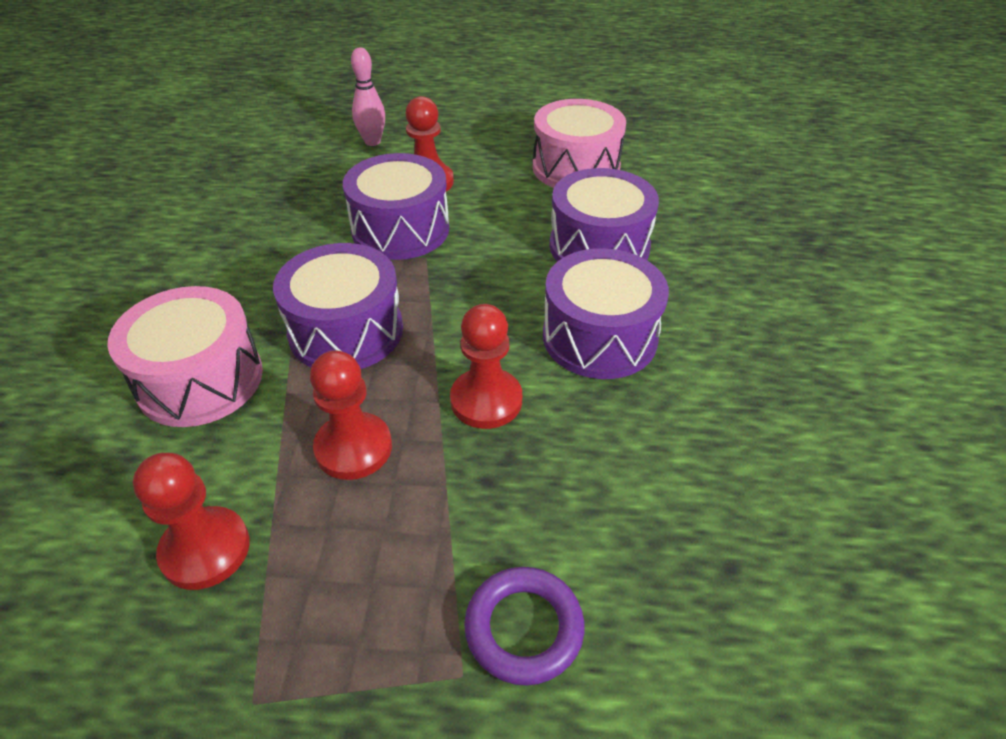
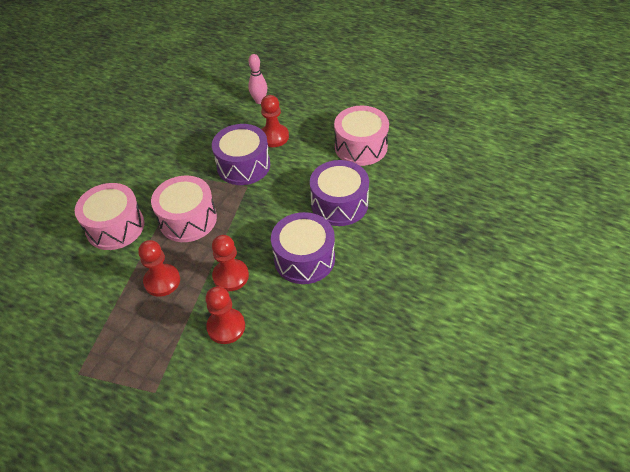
camera: 25 degrees right, 5 degrees up
(205, 549) = (86, 307): red pawn -> red pawn (226, 327)
(346, 331) = (188, 219): purple drum -> pink drum
(524, 628) = (187, 383): purple ring -> none

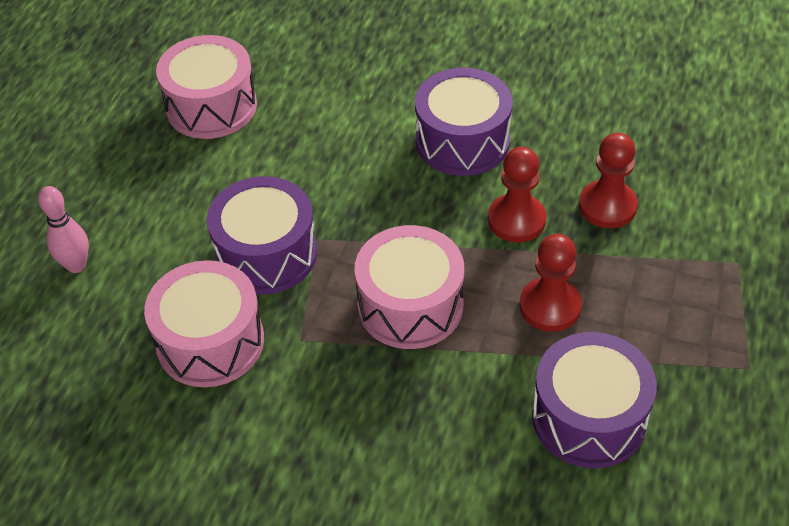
camera: 100 degrees left, 0 degrees up
(115, 227) = (448, 416): pink drum -> pink drum (210, 341)
(274, 137) = (186, 224): red pawn -> none
(339, 204) = (345, 116): purple drum -> purple drum (589, 417)

